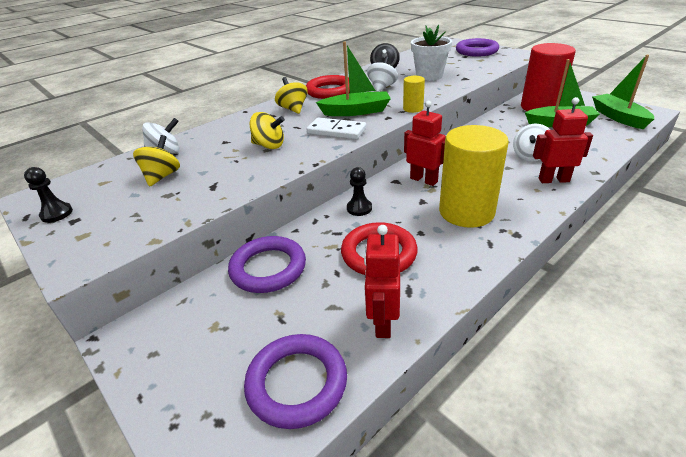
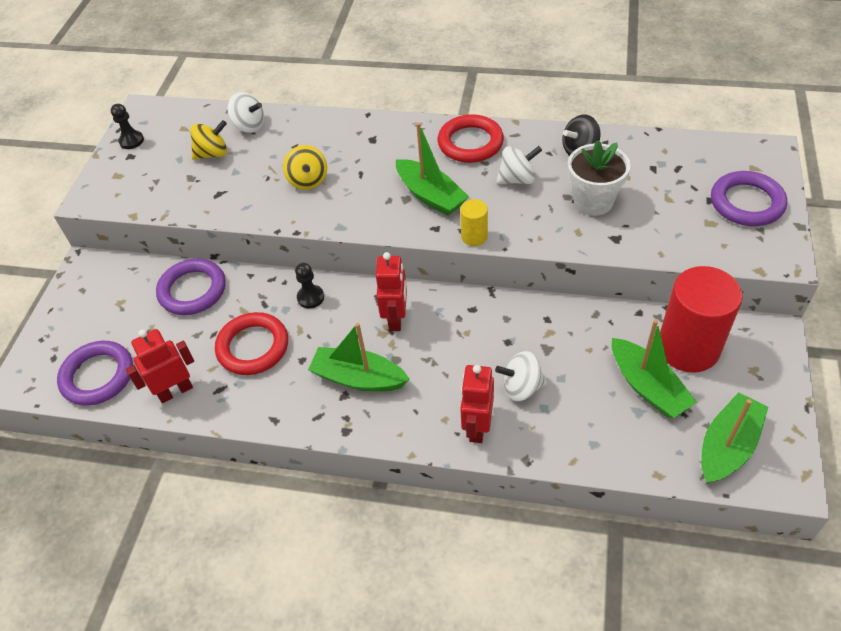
camera: 55 degrees right, 15 degrees up
(293, 109) = (399, 145): yellow spinning top -> none
(336, 131) = (372, 208): white domino -> none
(466, 212) = (358, 378): yellow cylinder -> green boat
(553, 180) = (477, 427): red robot -> red robot turned 135 degrees counterclockwise

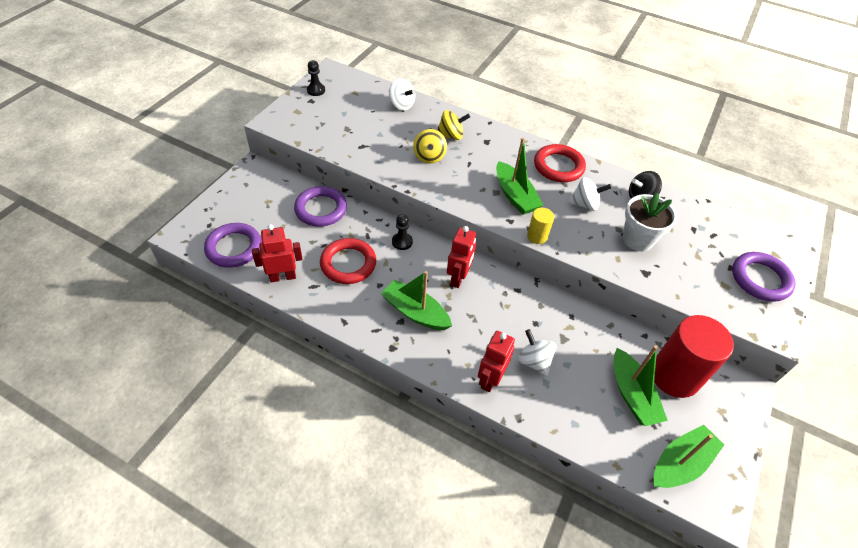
camera: 10 degrees right, 0 degrees up
(213, 154) = (369, 117): yellow spinning top -> yellow spinning top (451, 136)
(521, 387) = (534, 361): white spinning top -> white spinning top turned 45 degrees clockwise

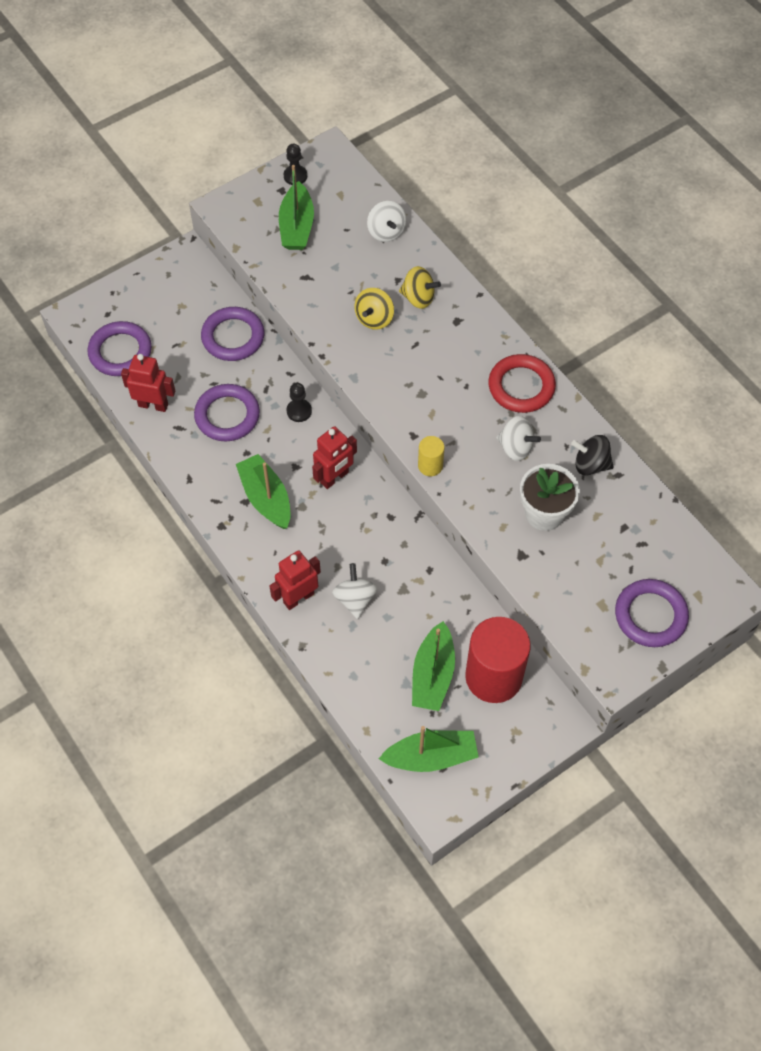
camera: 30 degrees right, 10 degrees up
(348, 264) = (227, 415): red ring -> purple ring
(515, 196) = (440, 406): green boat -> green boat (297, 226)

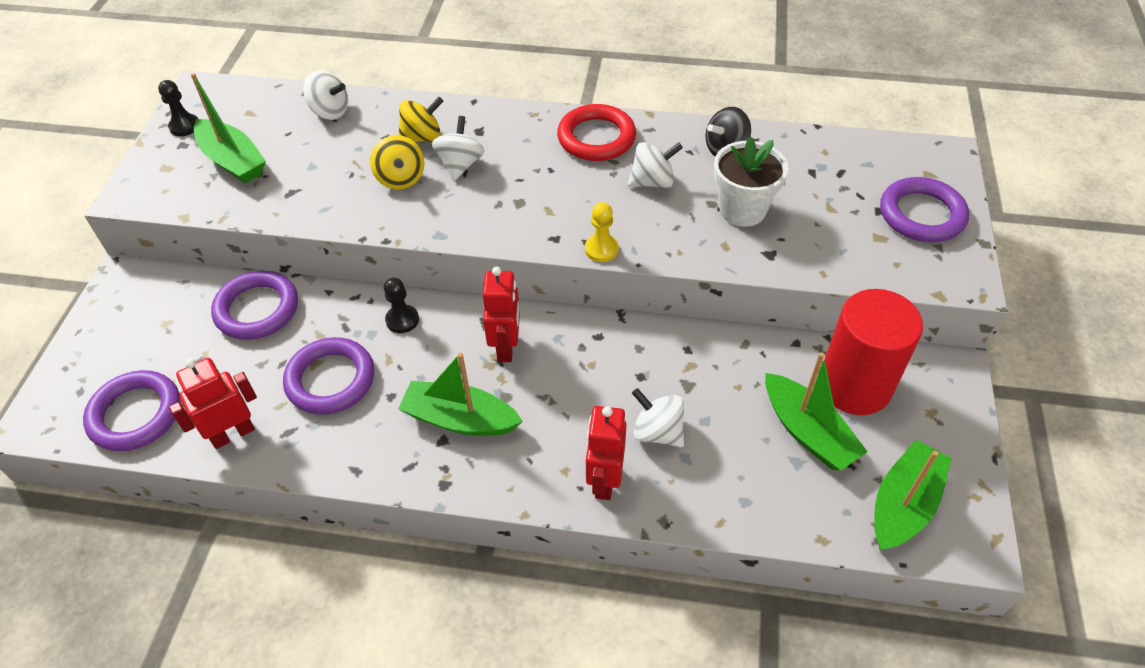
camera: 45 degrees left, 10 degrees down
(418, 337) = (460, 165): none -> white spinning top
(430, 466) = (601, 249): yellow cylinder -> yellow pawn

